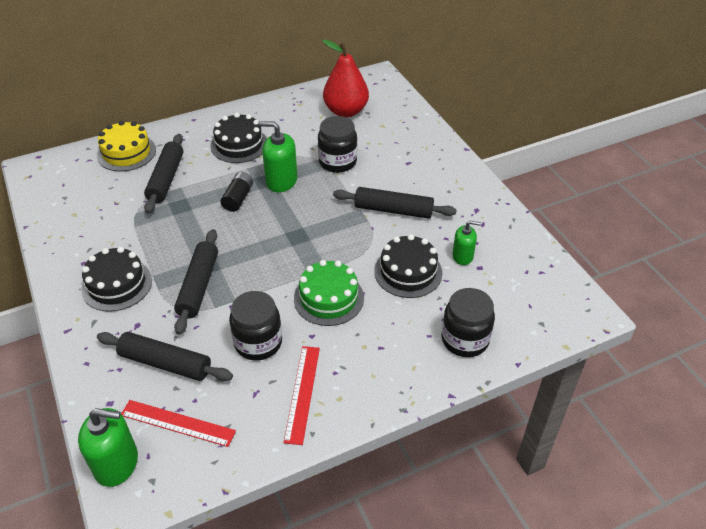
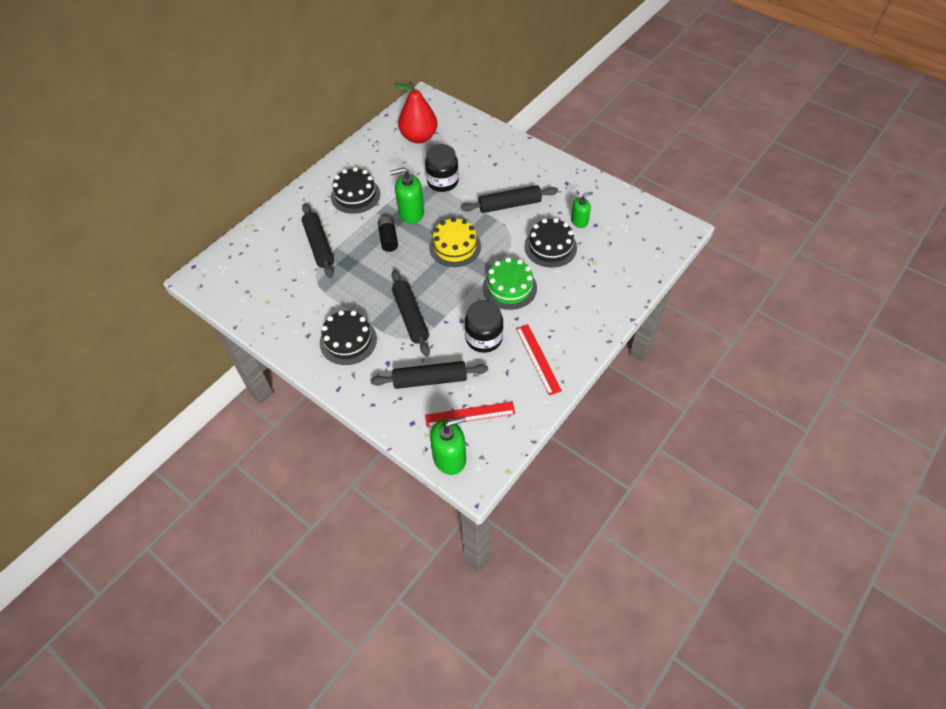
camera: 25 degrees left, 10 degrees up
(126, 152) = (267, 235): yellow cake -> yellow cake (455, 246)
(465, 340) = (617, 279): black jar -> none

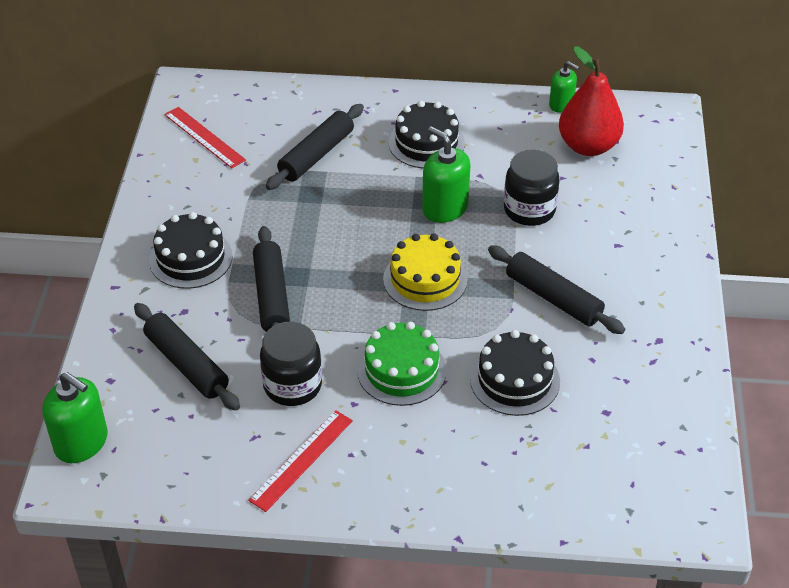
camera: 55 degrees right, 10 degrees down
(388, 239) = (381, 210): black battery -> none
(411, 317) = (272, 296): black rolling pin -> black rolling pin turned 45 degrees counterclockwise
(470, 414) = (160, 430): red ruler -> red ruler (204, 137)
(579, 221) = (595, 390): green soap dispenser -> green soap dispenser (561, 104)

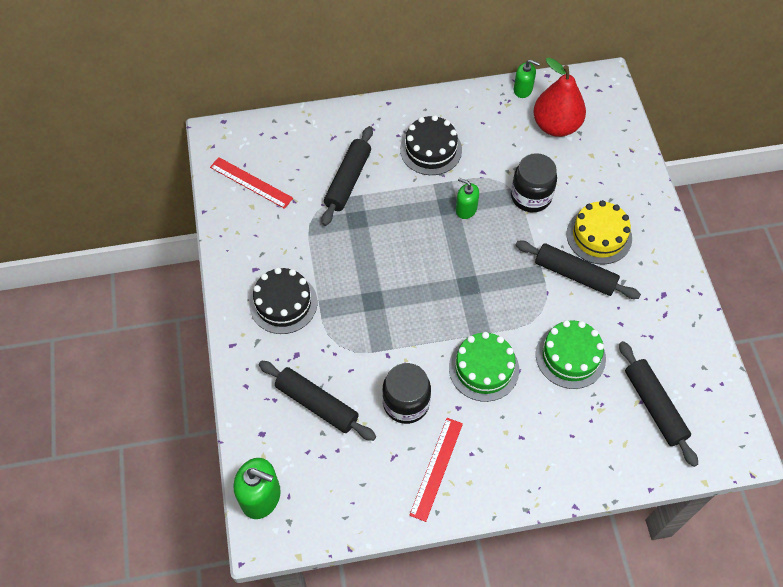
camera: 15 degrees left, 15 degrees up
(272, 296) = (360, 324): black rolling pin -> black rolling pin (654, 406)
(425, 279) = (473, 280): yellow cake -> yellow cake (599, 236)
(445, 208) = (466, 209): green soap dispenser -> green soap dispenser, size x0.62
(514, 380) = (570, 356): black cake -> green cake

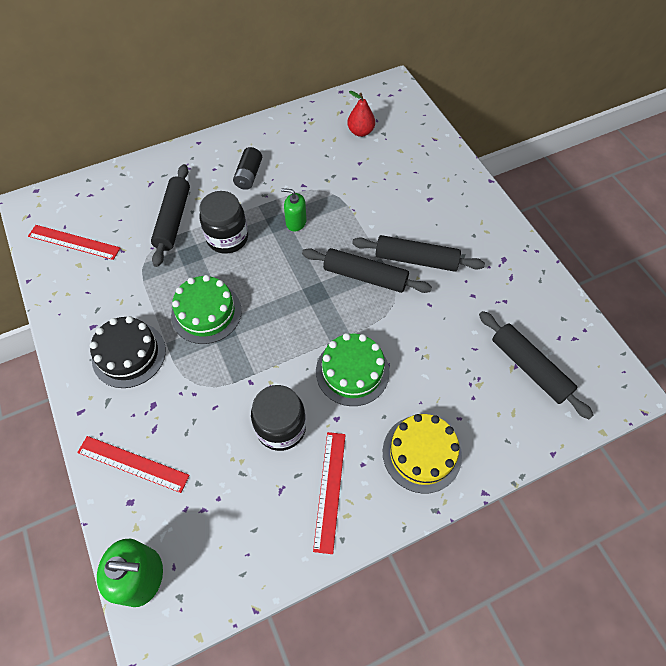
camera: 15 degrees left, 0 degrees up
(270, 402) = (133, 463): none -> red ruler
(317, 404) = (185, 453): black rolling pin -> black rolling pin (365, 276)
(431, 149) = (249, 175): black cake -> black battery
(523, 89) = (322, 107): green soap dispenser -> none
(531, 196) = (354, 197): black jar -> black jar (227, 238)
(556, 126) = (360, 132): red pear -> red pear, size x0.57
(570, 356) = (434, 338): green cake -> green cake (206, 313)
(599, 236) = (428, 219): yellow cake -> yellow cake (422, 453)

